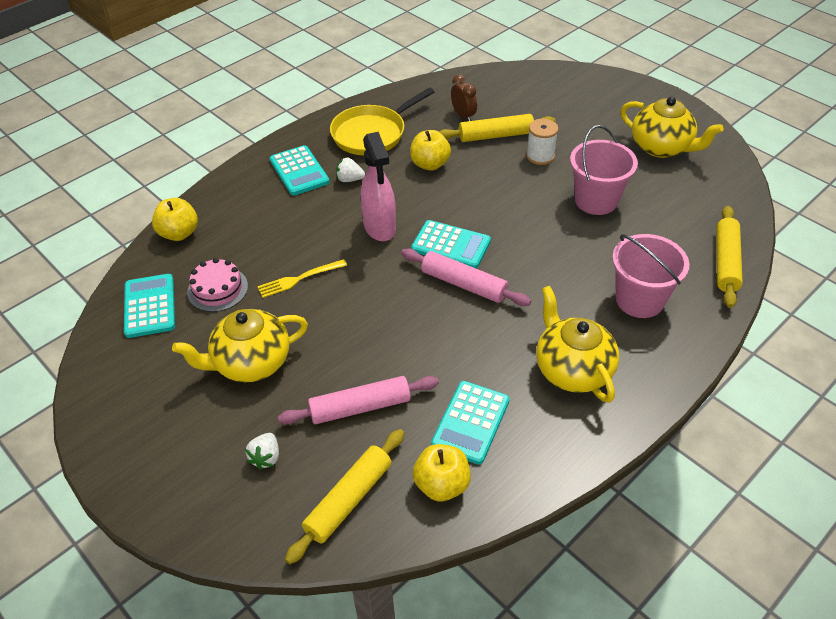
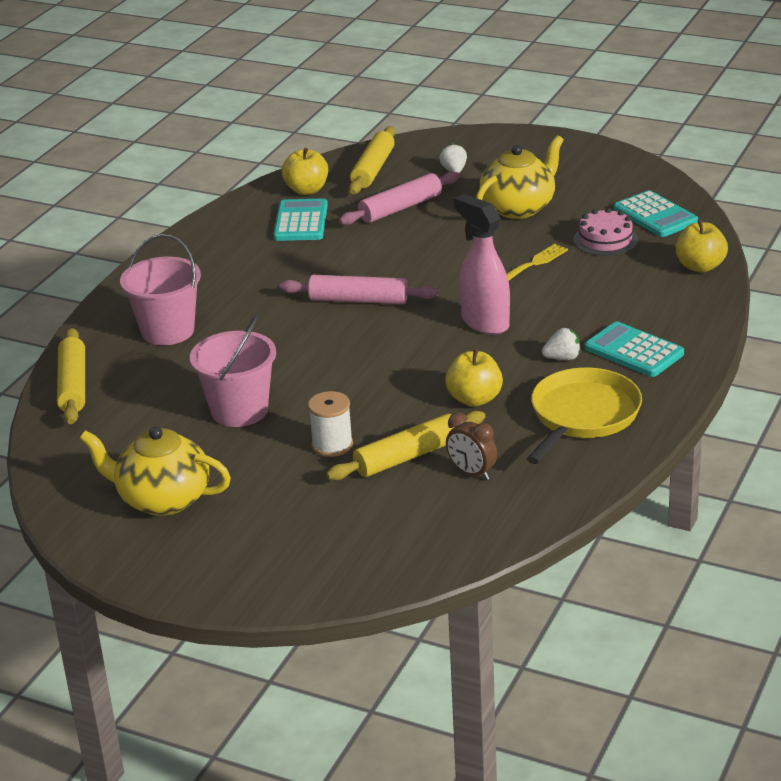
camera: 160 degrees right, 15 degrees down
(451, 245) = (393, 327): turquoise calculator -> none
(572, 370) = (223, 269): yellow teapot -> none

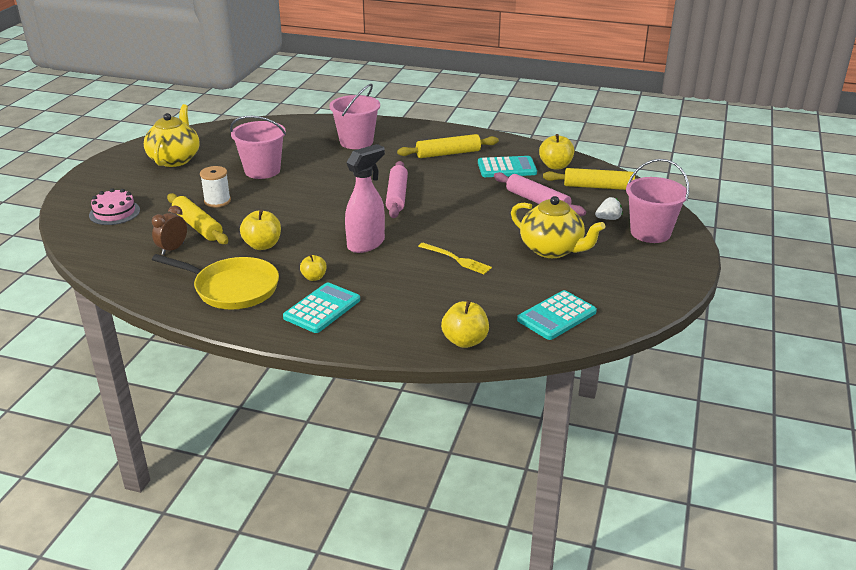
camera: 80 degrees right, 0 degrees up
(73, 385) = (297, 124): yellow rolling pin -> yellow rolling pin (448, 153)
(491, 152) = (650, 232): none -> pink bucket
(562, 358) = (314, 277): white strawberry -> yellow apple
(605, 240) = (505, 291): pink cake -> pink cake (114, 212)

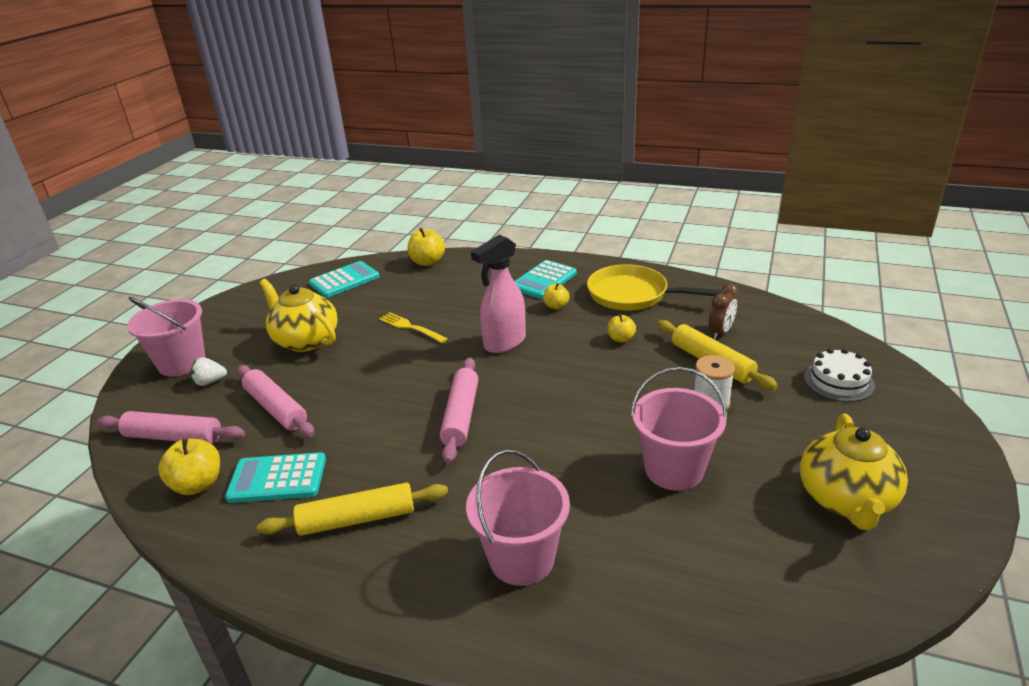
camera: 175 degrees left, 0 degrees up
(114, 212) = (838, 381): pink cake -> white cake
(262, 245) = (621, 339): yellow apple -> yellow apple, size x0.62
(598, 187) = (173, 437): yellow rolling pin -> pink rolling pin

